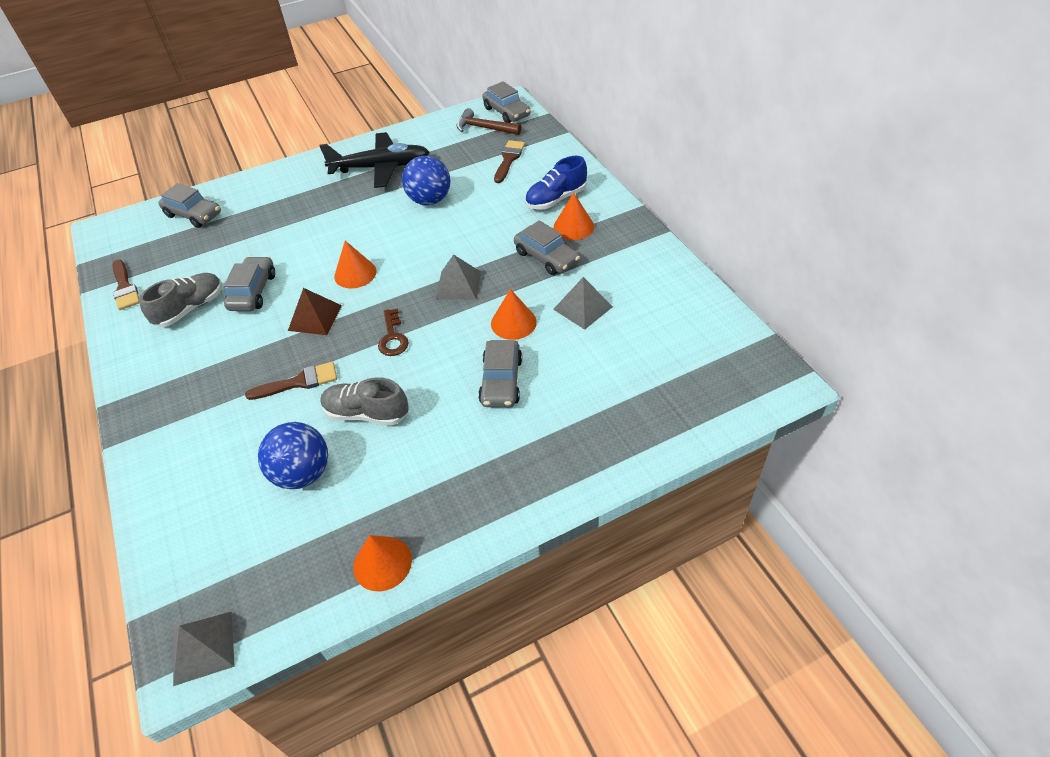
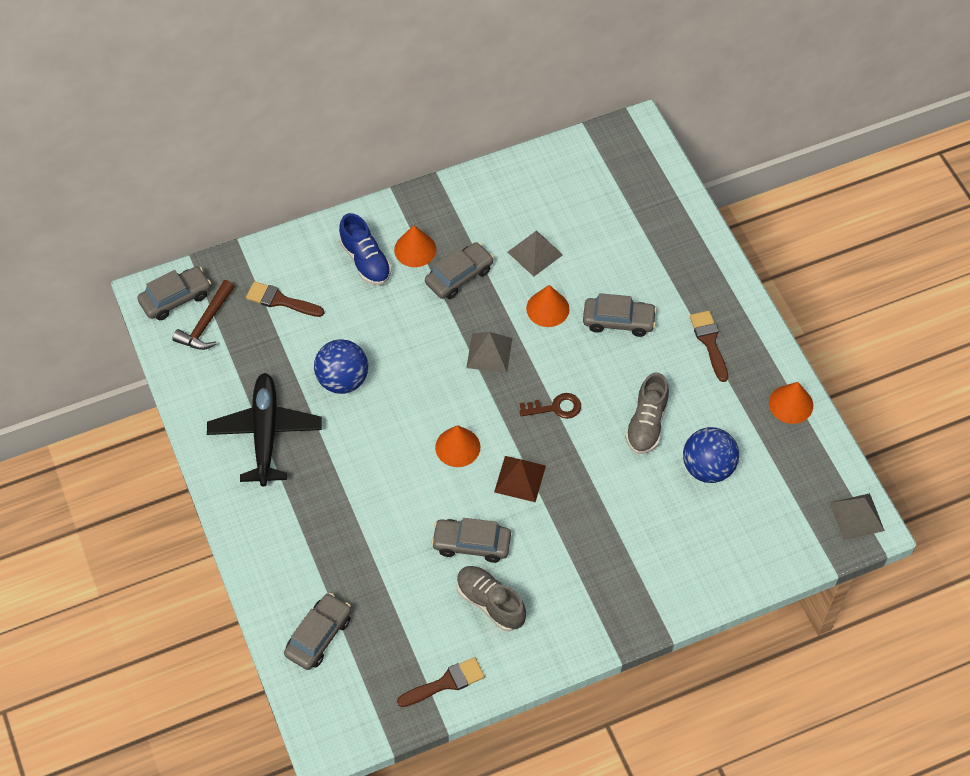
camera: 90 degrees left, 10 degrees up
(299, 382) = (605, 483): brown brush -> brown brush (709, 342)

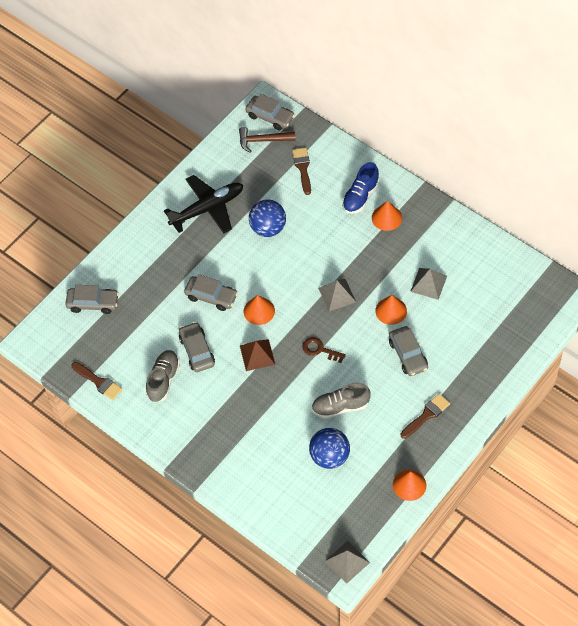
camera: 65 degrees right, 0 degrees up
(459, 276) = (383, 251): grey car -> grey car (211, 296)
(555, 407) = (320, 350): brown key -> brown key turned 150 degrees clockwise

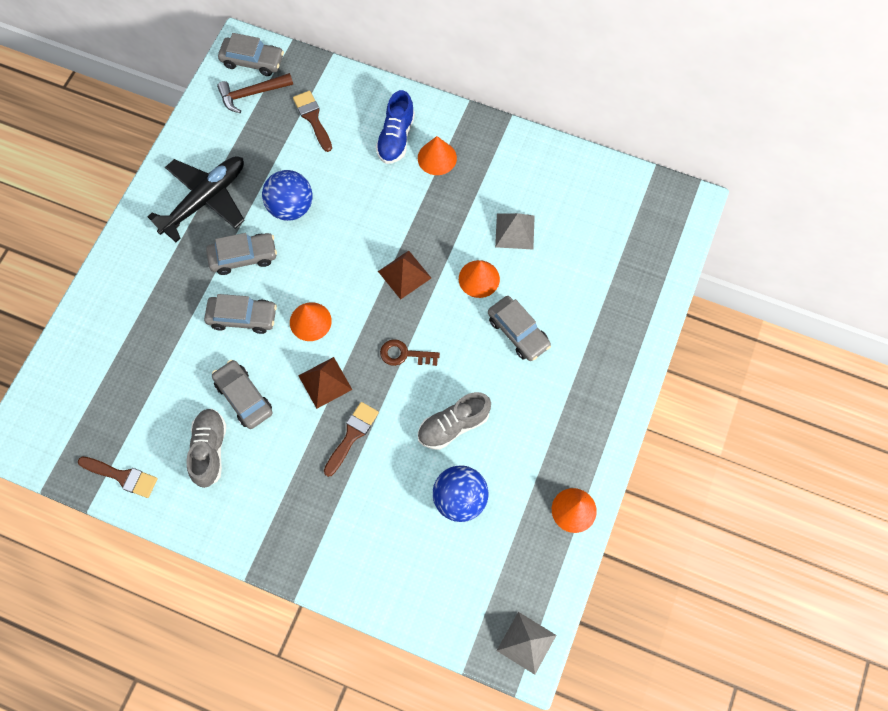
camera: 20 degrees left, 10 degrees up
(93, 303) = (86, 366): grey car -> grey car (243, 257)
(337, 295) = (404, 274): grey pyramid -> brown pyramid
(426, 415) = (566, 407): brown brush -> brown brush (352, 435)

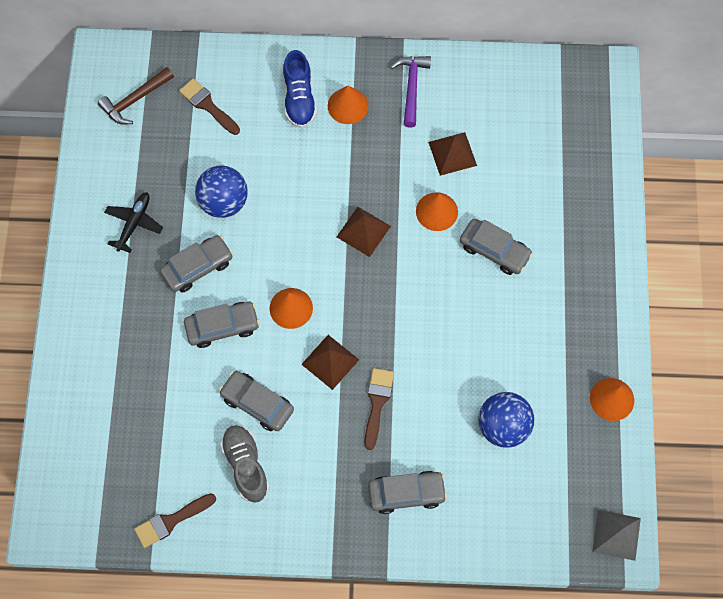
camera: 20 degrees left, 0 degrees up
(122, 476) = (171, 521): brown brush -> brown brush turned 150 degrees clockwise
(205, 200) = (134, 224): black plane -> black plane, size x0.57
(252, 61) = (121, 66): grey car -> grey car (406, 493)
(404, 354) = (395, 308): brown key -> none
(453, 425) = (469, 360): grey shoe -> none
(501, 160) = (411, 87): none -> purple hammer
(514, 231) = (452, 153): grey pyramid -> brown pyramid

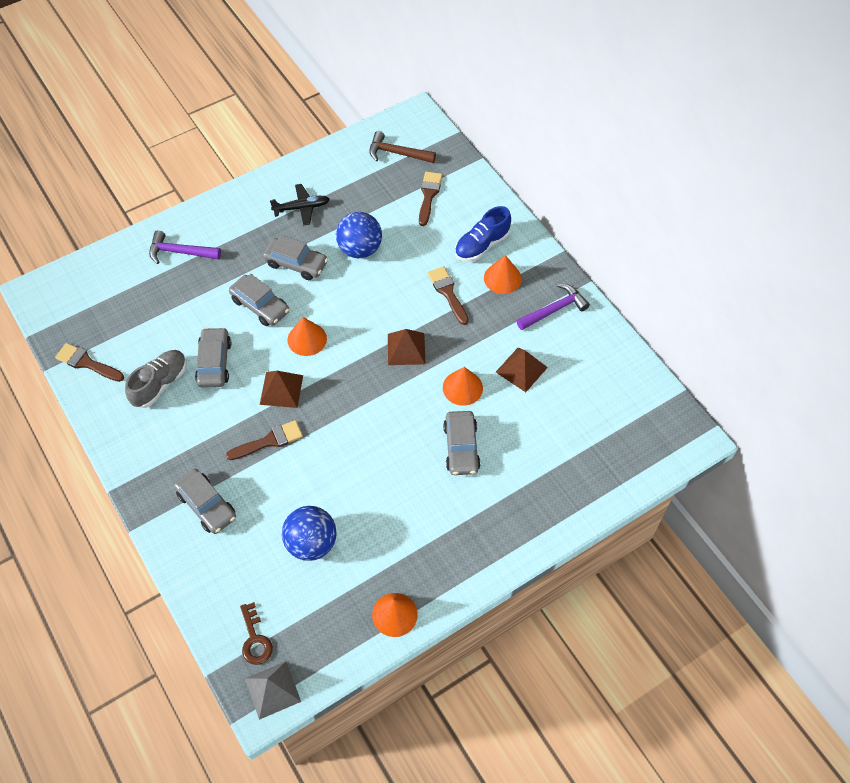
camera: 55 degrees right, 10 degrees down
(101, 364) = (180, 252): none -> purple hammer
(329, 160) = (447, 292): none -> brown brush
(562, 524) = (255, 639): none -> brown key

